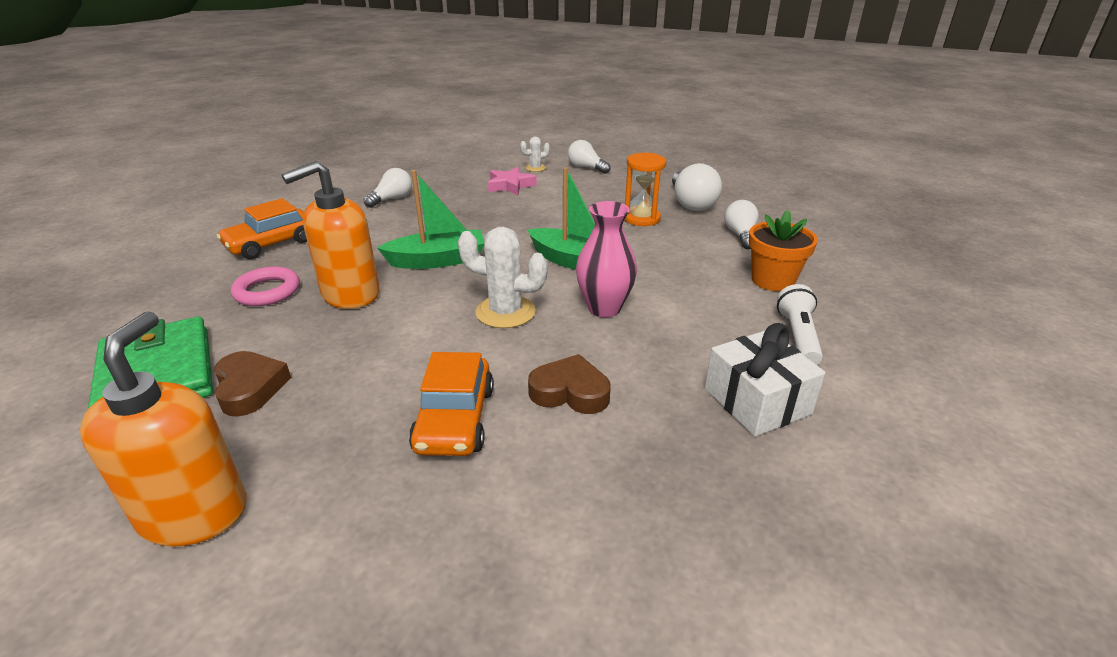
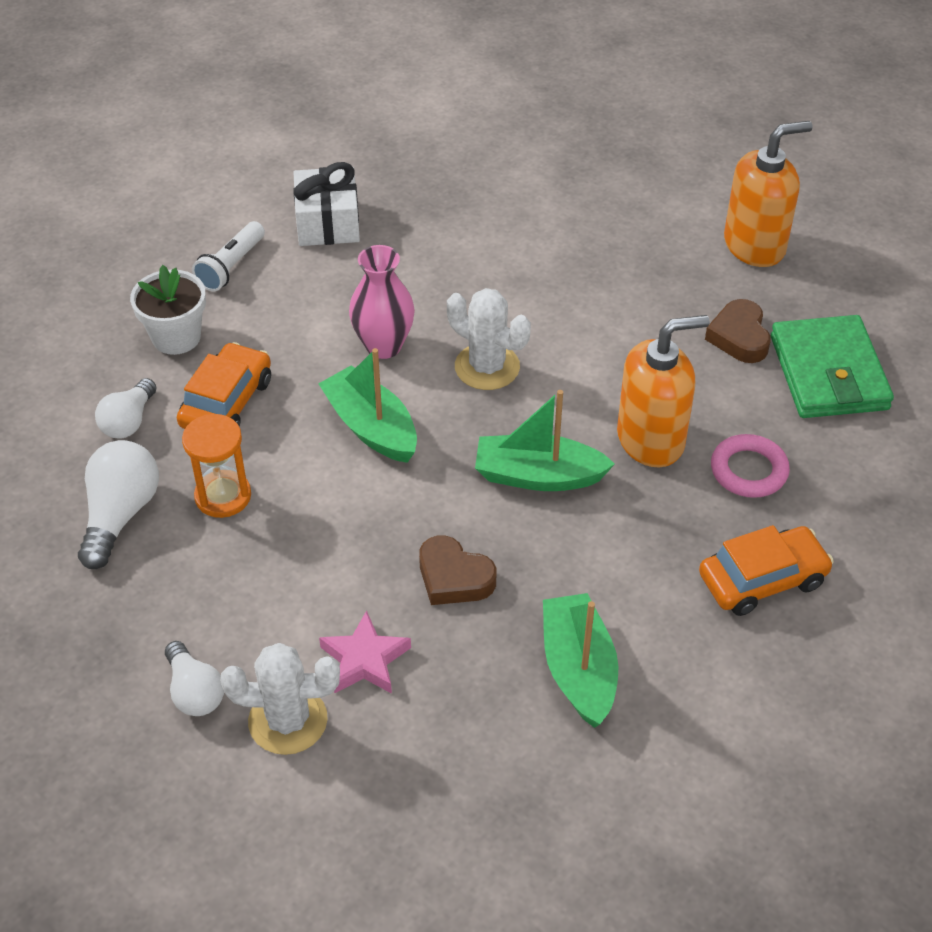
camera: 160 degrees left, 15 degrees up
(194, 513) = (755, 245): orange soap dispenser -> orange soap dispenser turned 135 degrees counterclockwise
(392, 199) = (578, 669): white light bulb -> green boat
(454, 419) = (569, 266): orange car -> orange car (227, 402)
(535, 168) = (288, 720): white cactus -> white cactus, size x1.90
(570, 392) = (468, 266): brown heart -> brown heart (454, 577)
(772, 280) = (176, 337): orange flower pot -> white flower pot

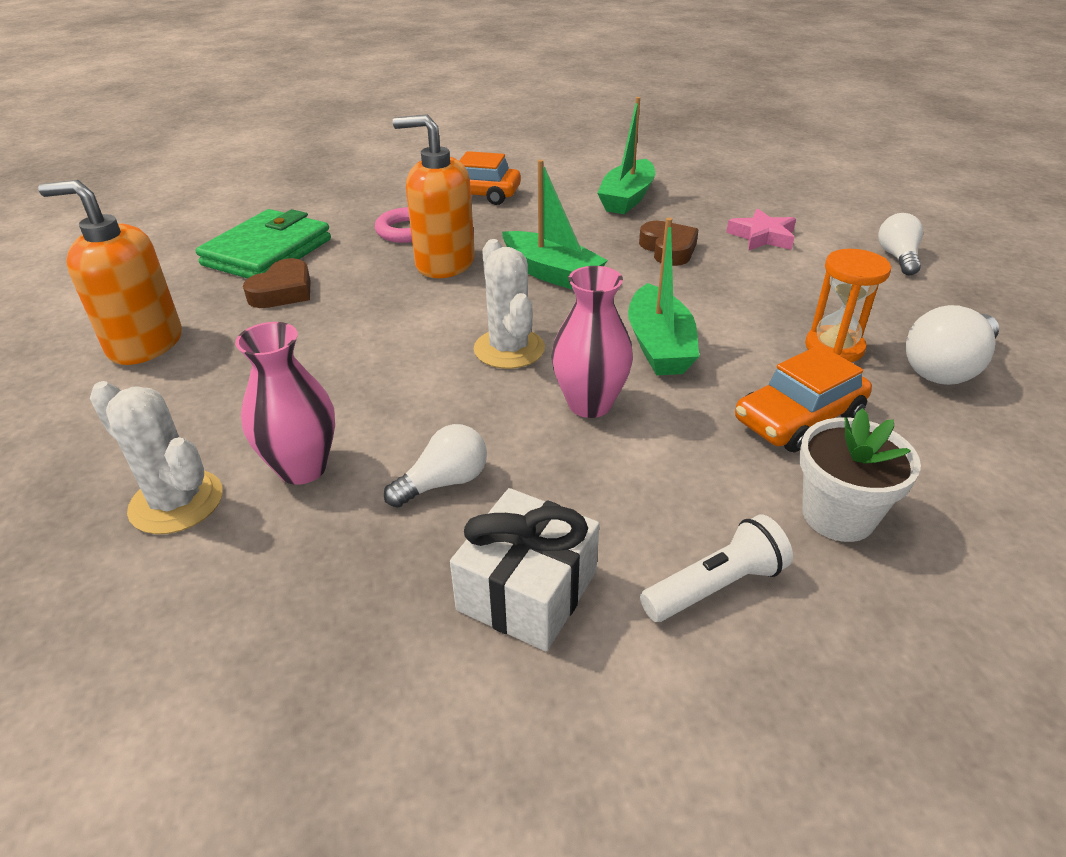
camera: 145 degrees left, 10 degrees down
(129, 421) = (925, 443): white light bulb -> white light bulb (444, 482)
(288, 720) = (832, 230): white cactus -> white cactus (176, 502)
(518, 223) = (302, 468): none -> pink vase

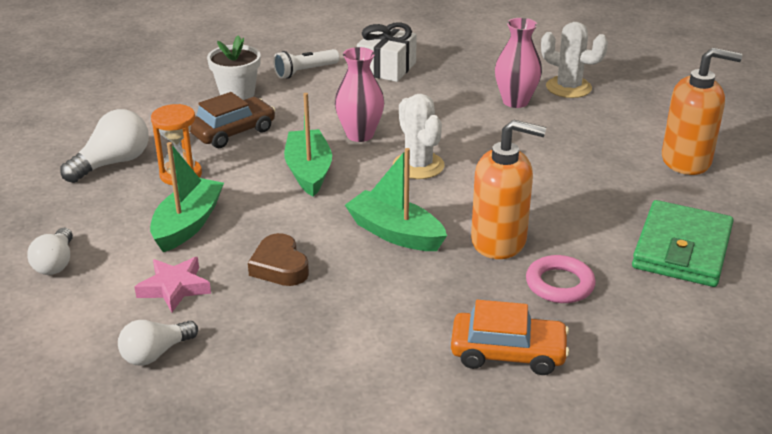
camera: 175 degrees right, 5 degrees down
(283, 291) = (625, 206): brown heart -> none
(444, 482) = (436, 98): white light bulb -> white light bulb (155, 353)
(627, 198) = (312, 351): green boat -> green boat (188, 224)
(798, 418) = (233, 132): orange car -> brown car

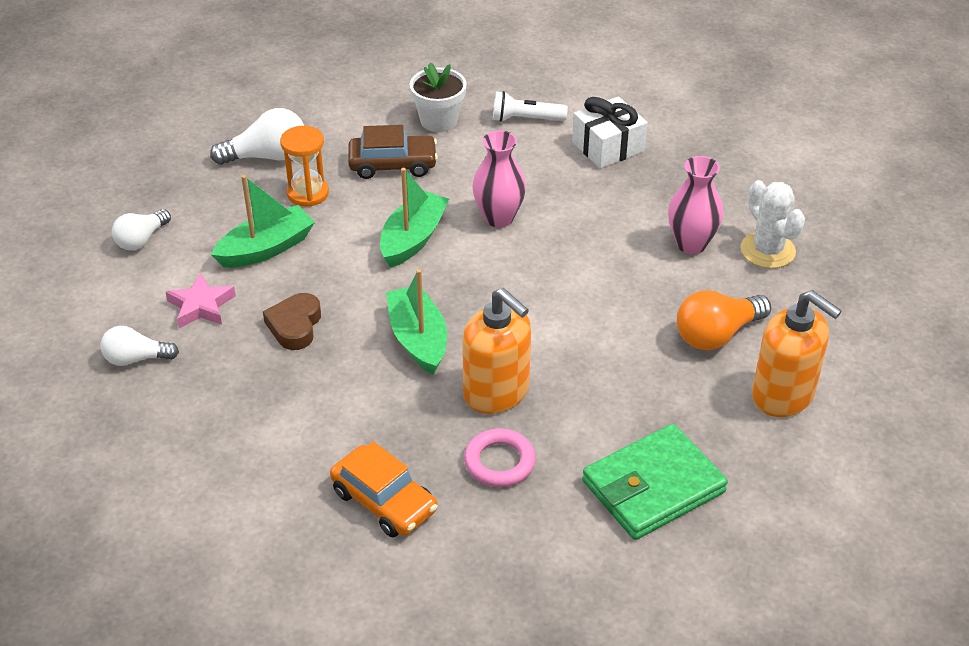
camera: 35 degrees right, 10 degrees up
(418, 166) = (514, 277): white cactus -> none
(600, 145) = (716, 335): none -> orange light bulb

